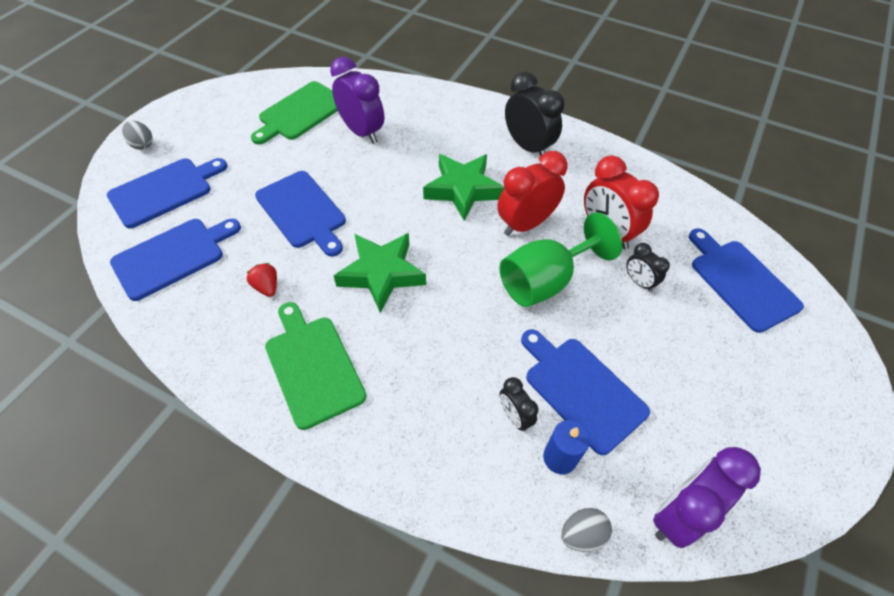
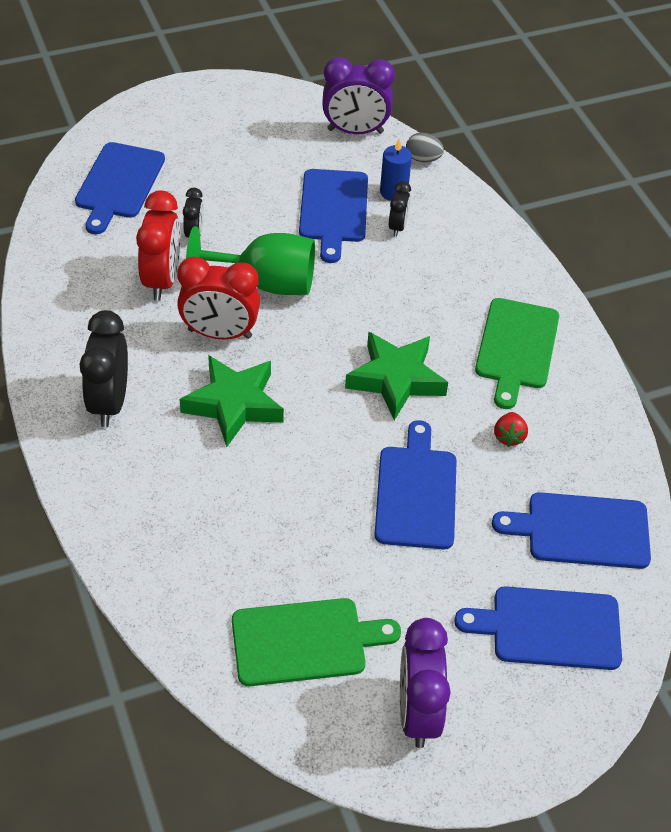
camera: 140 degrees left, 5 degrees down
(142, 144) = (541, 732): grey egg -> none
(362, 132) = (260, 553): purple clock -> purple clock (417, 713)

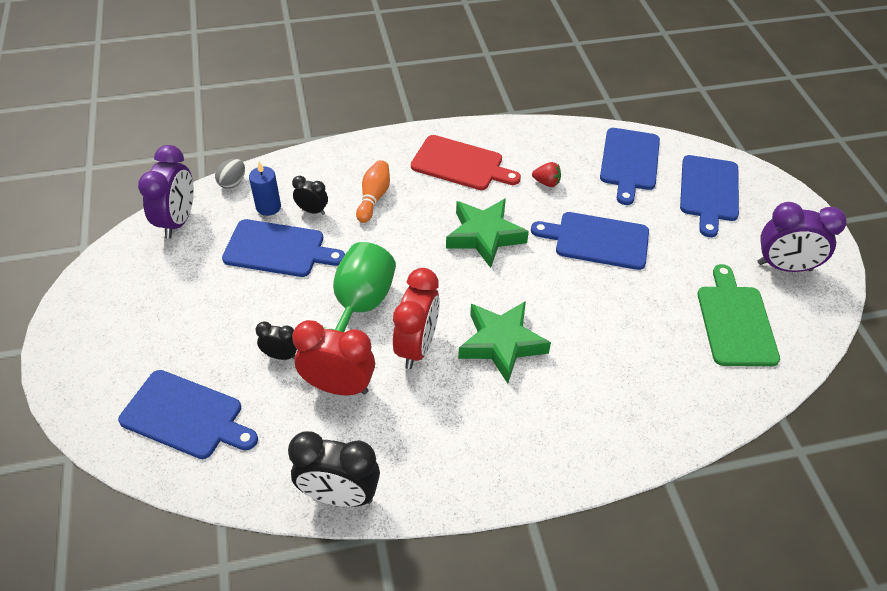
camera: 80 degrees left, 0 degrees up
(109, 402) = (491, 439): black clock -> black clock (339, 495)
(432, 274) = (373, 198): none -> orange bowling pin
(516, 348) = (460, 164): green cutting board -> red cutting board

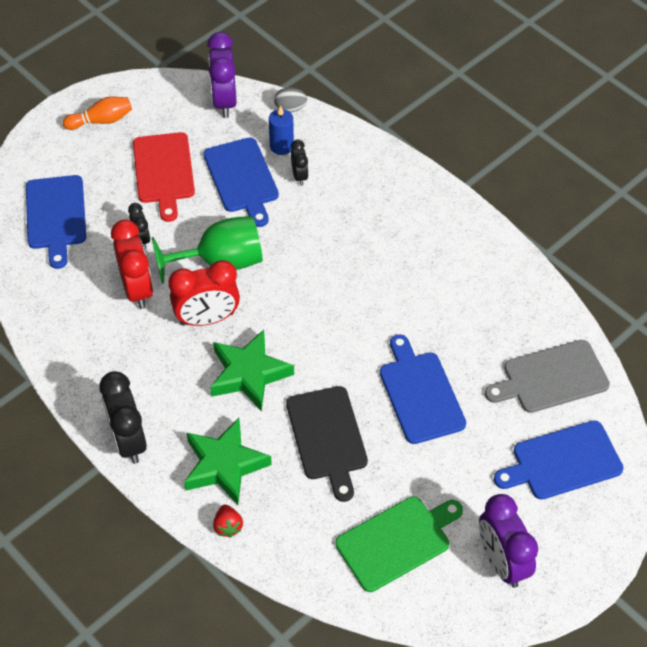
camera: 60 degrees right, 5 degrees up
(178, 221) = (224, 101): purple clock -> purple clock turned 105 degrees clockwise
(339, 495) = (47, 339): black clock -> black clock (128, 440)
(373, 198) = (346, 208): orange bowling pin -> orange bowling pin (101, 121)
(460, 164) = (438, 247): red cutting board -> red cutting board (164, 171)
(485, 236) = (361, 307): green star -> green star (224, 465)
(546, 183) = (466, 323): red strawberry -> red strawberry (228, 526)
(605, 319) = (327, 437): none -> black cutting board
(629, 162) = (551, 378): blue cutting board -> grey cutting board

